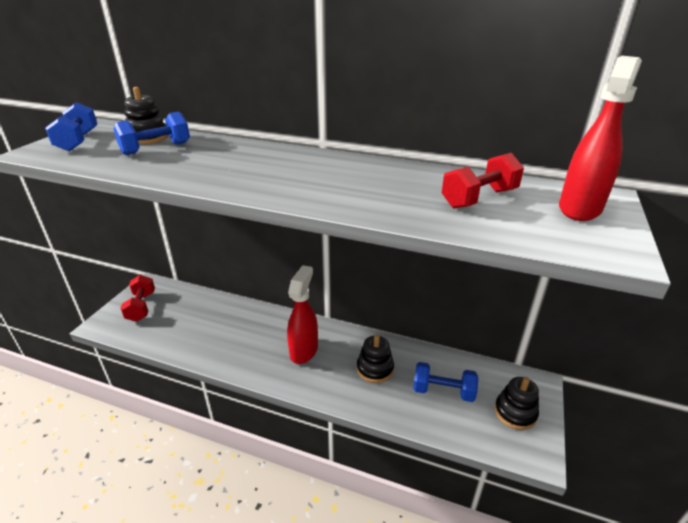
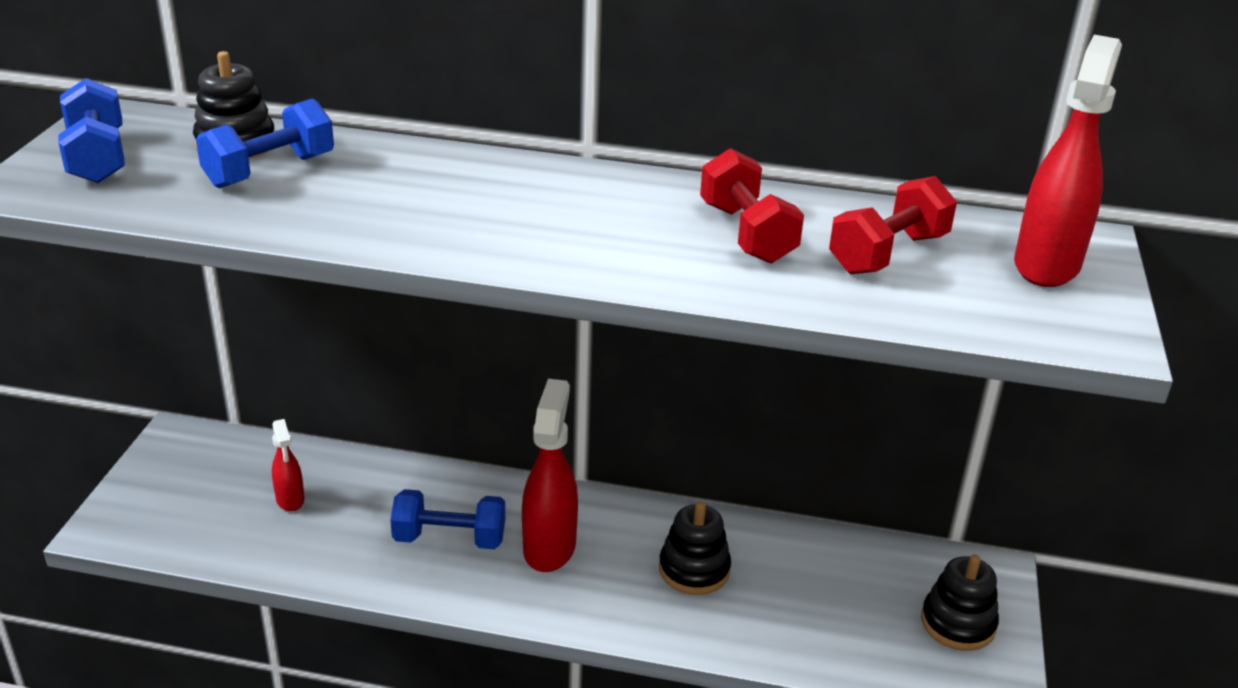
camera: 10 degrees left, 0 degrees up
(141, 307) = (181, 485): red dumbbell -> red dumbbell (746, 234)
(188, 317) = (290, 500): none -> red spray bottle
(443, 391) = (826, 599): blue dumbbell -> blue dumbbell (449, 539)

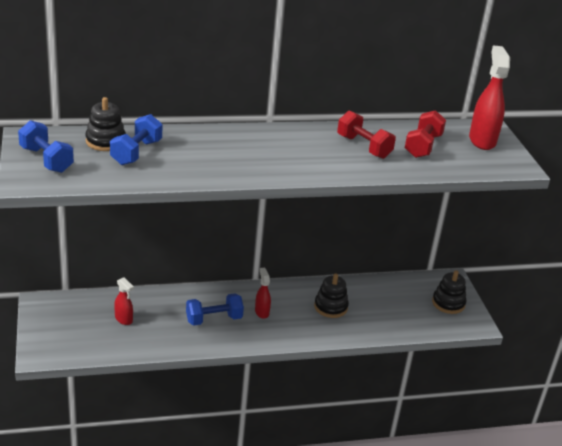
camera: 25 degrees left, 0 degrees up
(549, 547) = (262, 312): red spray bottle -> red spray bottle, size x0.55

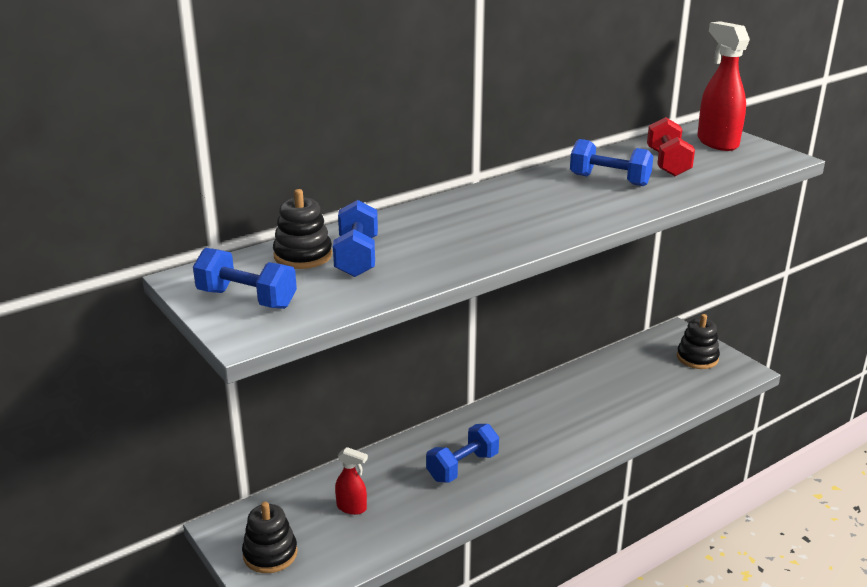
camera: 20 degrees left, 5 degrees down
(262, 312) = (510, 438): red spray bottle -> none
(330, 307) = (581, 405): black stacking toy -> black stacking toy (270, 554)
(363, 147) = (609, 180): red dumbbell -> blue dumbbell

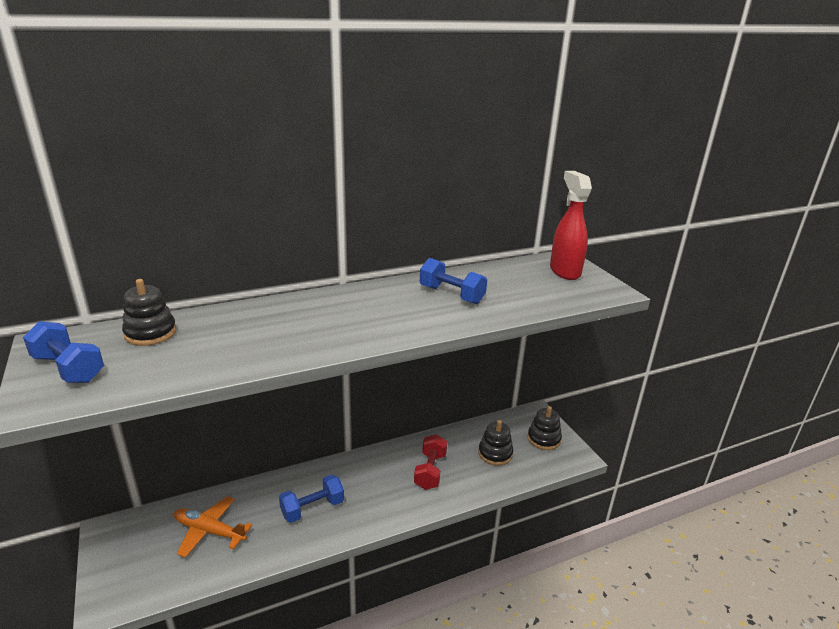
camera: 10 degrees right, 0 degrees up
(270, 554) = (125, 563): black stacking toy -> black stacking toy (495, 453)
(352, 508) = (209, 531): red spray bottle -> orange plane
(357, 257) = (190, 341): blue dumbbell -> none
(667, 163) = (511, 285): red dumbbell -> red dumbbell (430, 471)

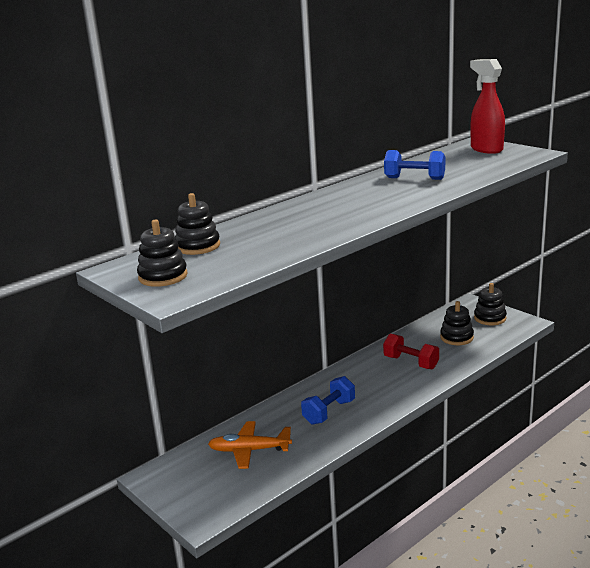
camera: 15 degrees left, 5 degrees down
(68, 369) = (163, 276): blue dumbbell -> black stacking toy
(430, 471) = (411, 362): red dumbbell -> red dumbbell turned 45 degrees counterclockwise

